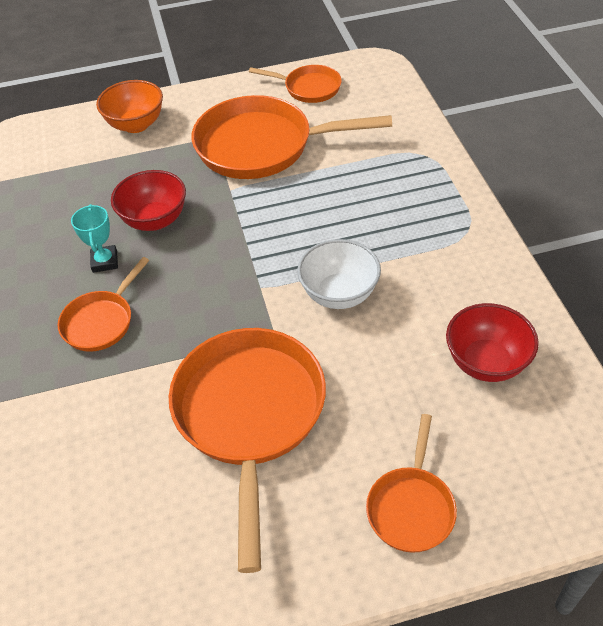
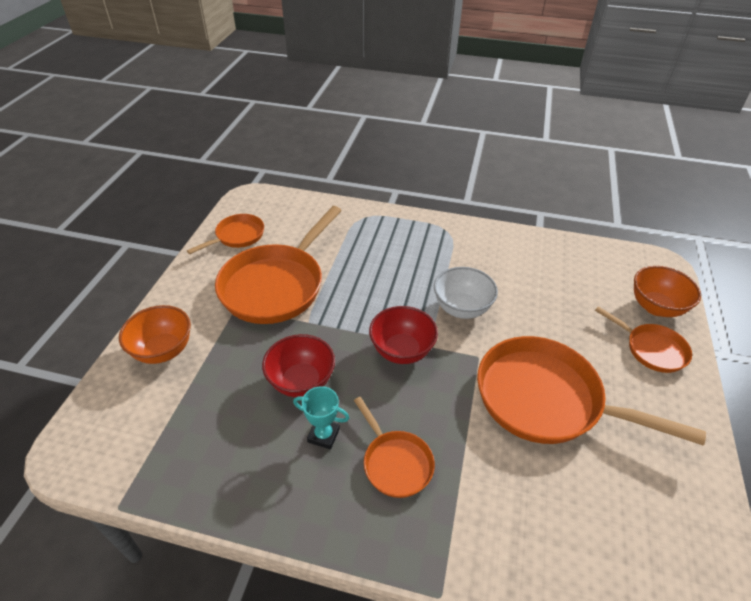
camera: 65 degrees left, 5 degrees down
(486, 362) = (557, 271): red bowl -> red bowl (402, 351)
(506, 496) = (656, 307): none -> orange bowl

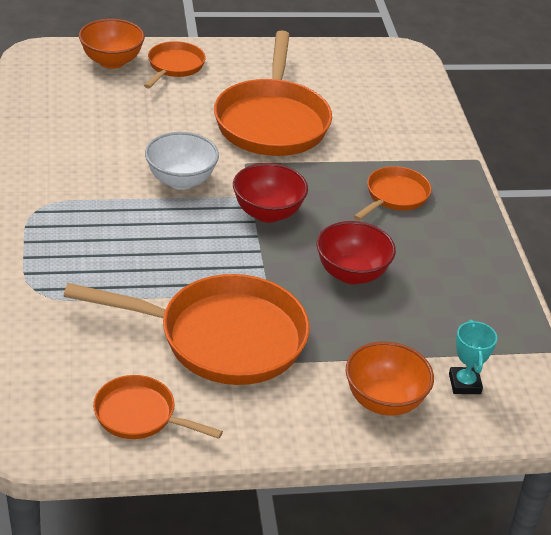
camera: 115 degrees left, 5 degrees down
(323, 435) = (399, 243): turquoise trophy -> turquoise trophy (464, 384)

